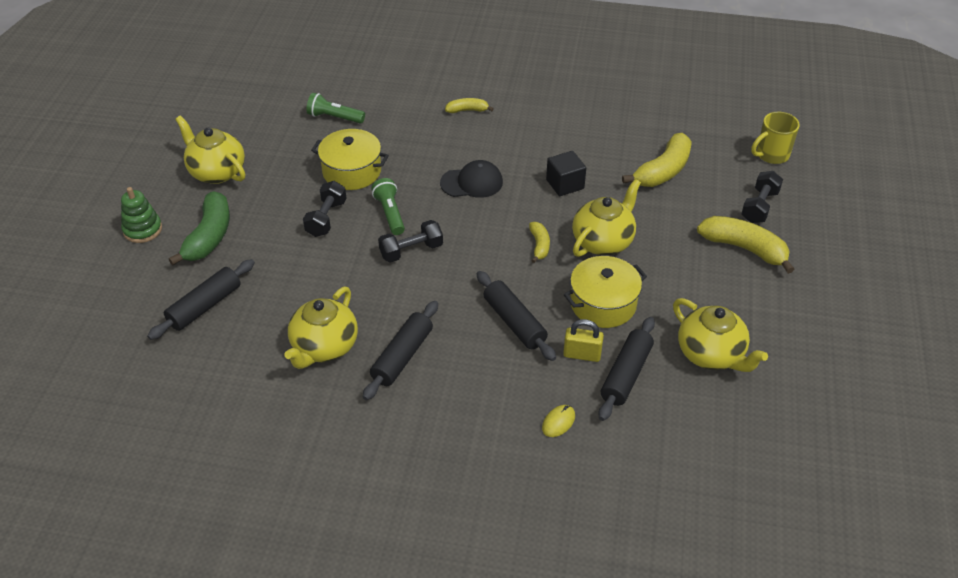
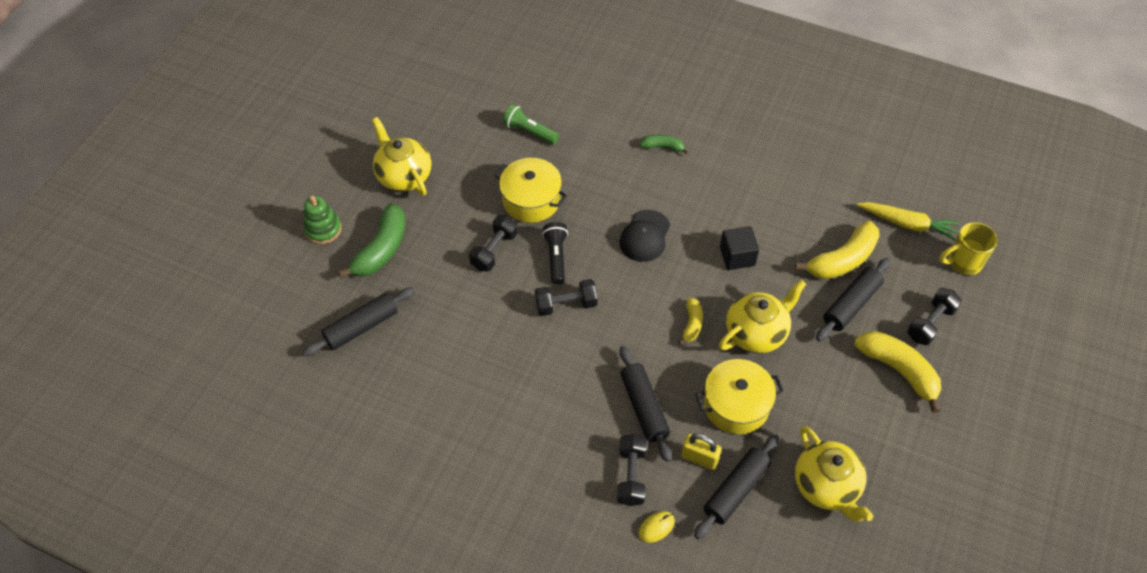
camera: 15 degrees right, 10 degrees up
(324, 347) = (459, 396): yellow teapot -> none
(390, 213) = (556, 257): green flashlight -> black flashlight
(402, 356) = (529, 422): black rolling pin -> black rolling pin (851, 304)
(467, 110) = (663, 147): yellow banana -> green banana
(472, 182) = (645, 236): black cap -> black cap turned 105 degrees clockwise
(519, 382) = (631, 475): none -> black dumbbell
(711, 134) = (907, 224): none -> yellow carrot

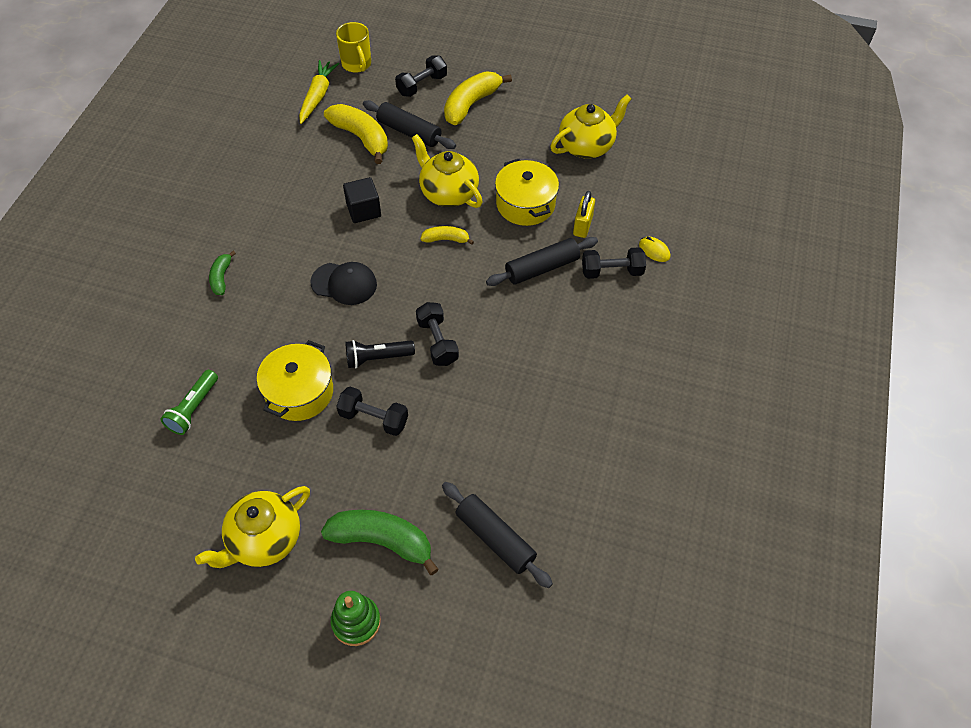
camera: 100 degrees left, 0 degrees up
(736, 490) = (606, 201): black rolling pin -> none
(930, 323) = (422, 85): black dumbbell -> black dumbbell turned 75 degrees counterclockwise

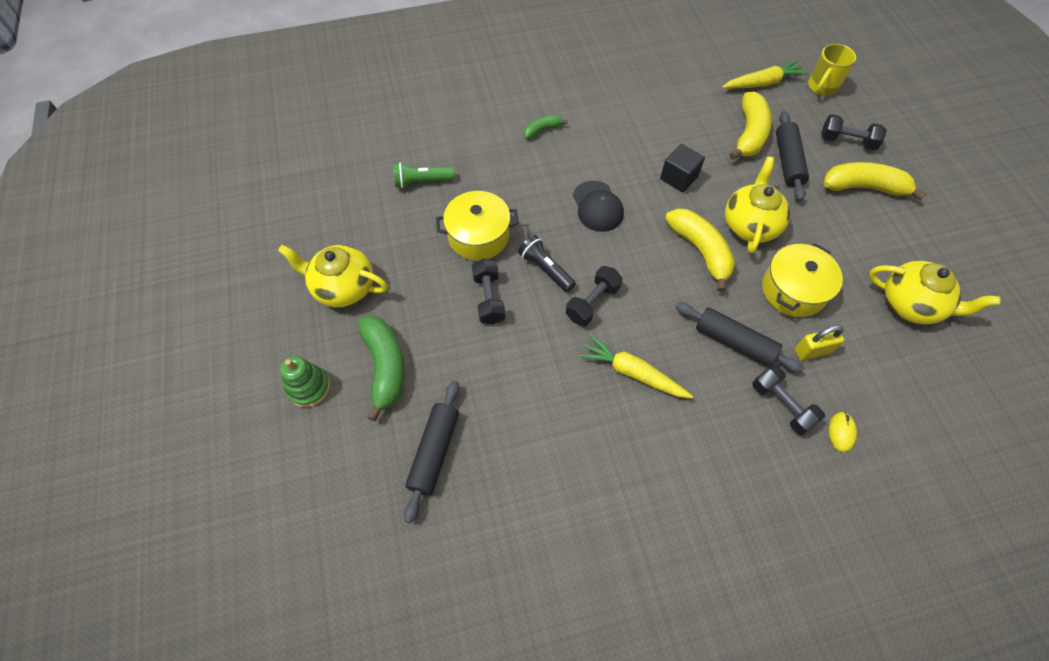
camera: 60 degrees right, 5 degrees up
(446, 239) = (700, 251): yellow banana -> yellow banana, size x1.88
(521, 350) = (632, 373): none -> yellow carrot

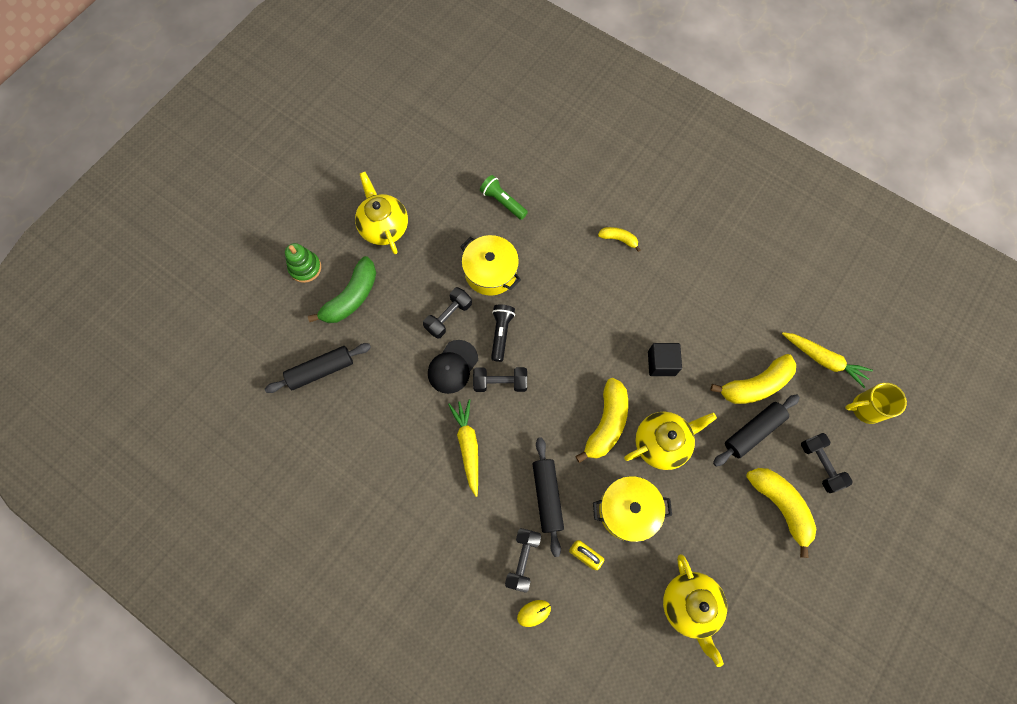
camera: 50 degrees right, 10 degrees up
(542, 130) = (618, 239): green banana -> yellow banana
(597, 206) = (583, 327): black cap -> black cap (452, 367)

